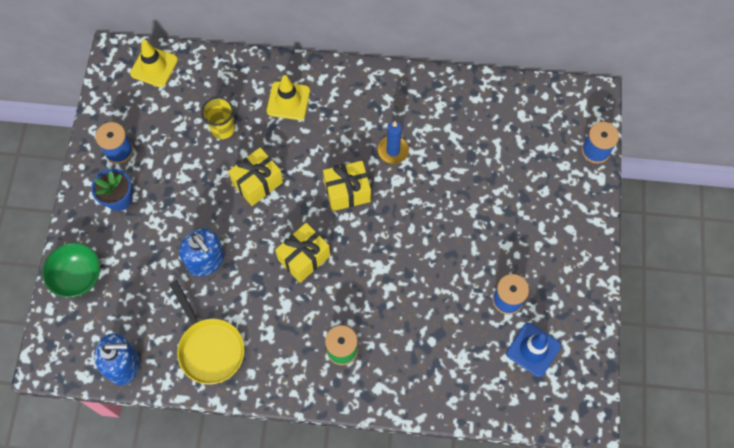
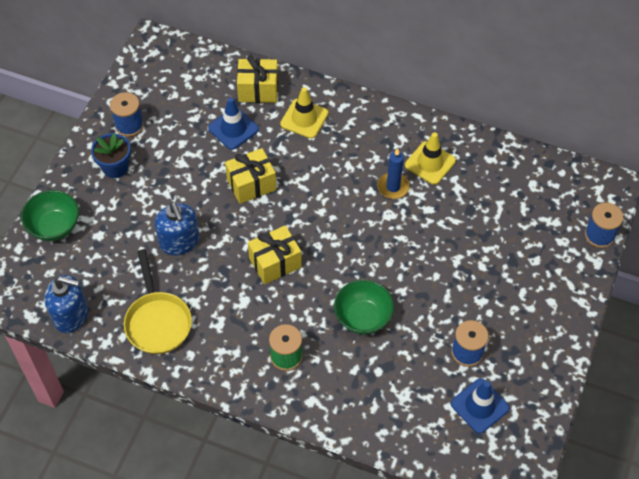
camera: 15 degrees right, 10 degrees down
(154, 67) = (186, 60): yellow traffic cone -> yellow traffic cone (430, 163)
(222, 129) = (233, 129): yellow cup -> blue traffic cone
(347, 192) = (336, 213): yellow gift -> yellow gift (258, 90)
(402, 291) = (363, 317): none -> green bowl

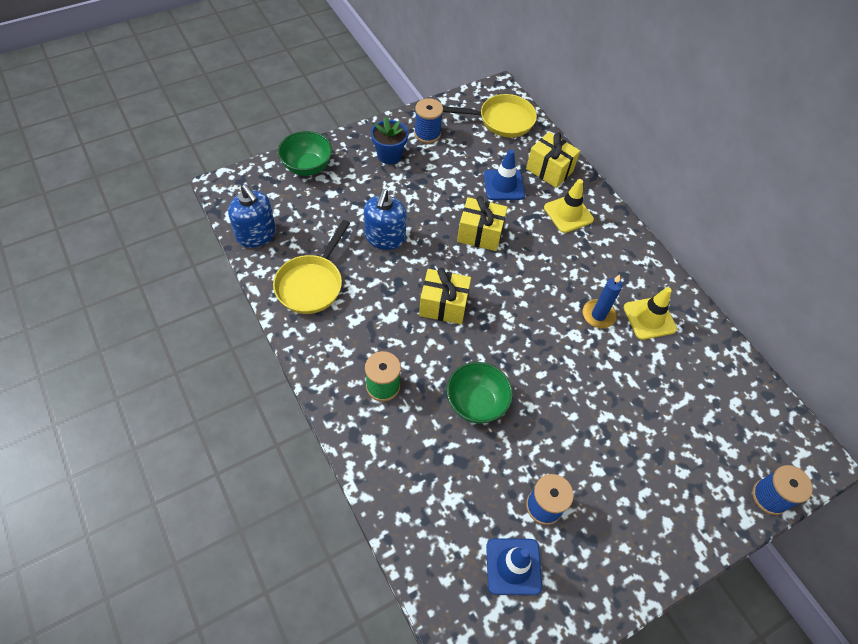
camera: 35 degrees right, 0 degrees up
(180, 70) = (501, 120): none -> yellow pan

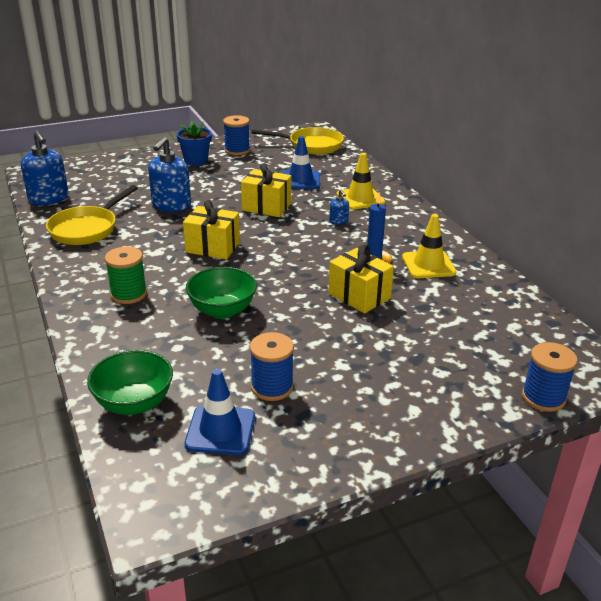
camera: 10 degrees right, 25 degrees down
(307, 166) = (116, 164): green bowl -> green bowl (134, 403)
(549, 170) = (349, 173): yellow gift -> yellow gift (359, 296)
(554, 254) = (338, 221): none -> blue soap dispenser

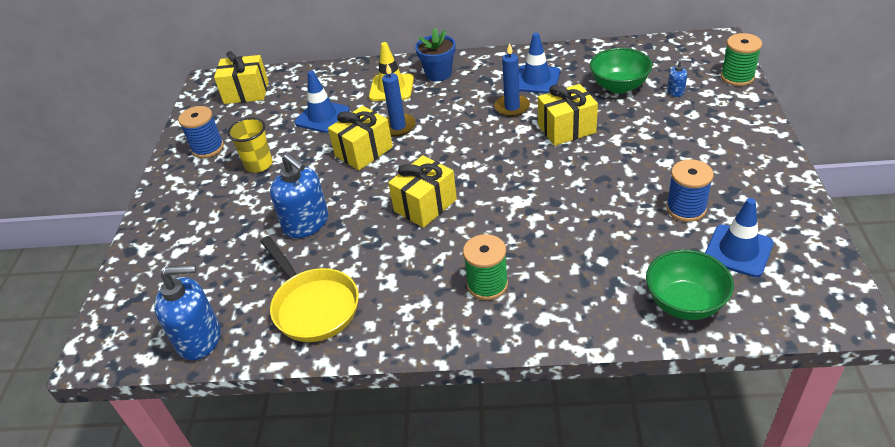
camera: 60 degrees left, 10 degrees up
(196, 160) = (205, 185): blue flower pot -> blue flower pot (438, 74)
(222, 310) = (552, 218): green bowl -> green bowl (619, 86)
(228, 172) = (258, 164): none -> yellow cup
(308, 213) = (398, 126): none -> blue candle
(311, 145) = (246, 92): yellow pan -> yellow gift
(338, 221) = (427, 111): blue soap dispenser -> blue soap dispenser (676, 91)
(428, 265) = (536, 80): yellow traffic cone -> blue traffic cone
(543, 397) = (737, 77): blue spool -> green spool

